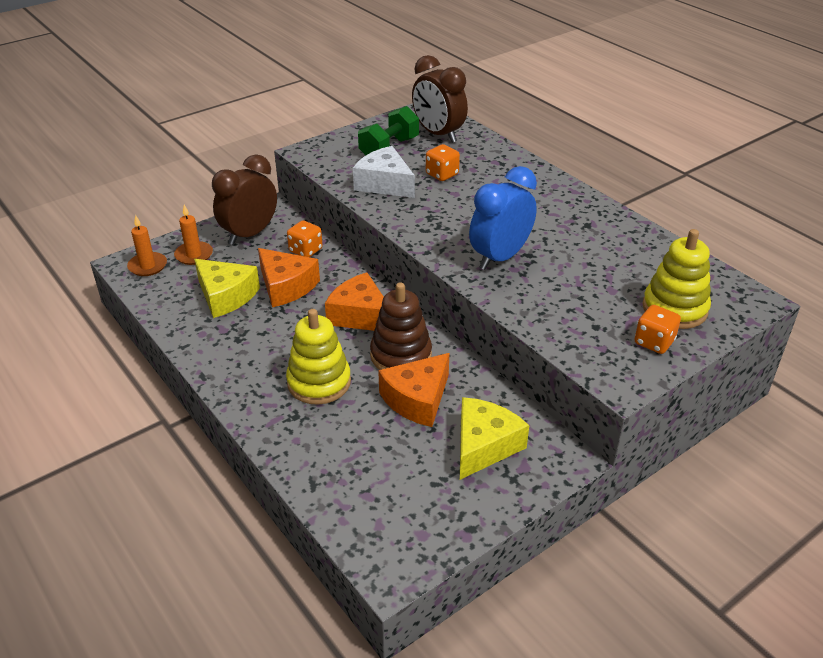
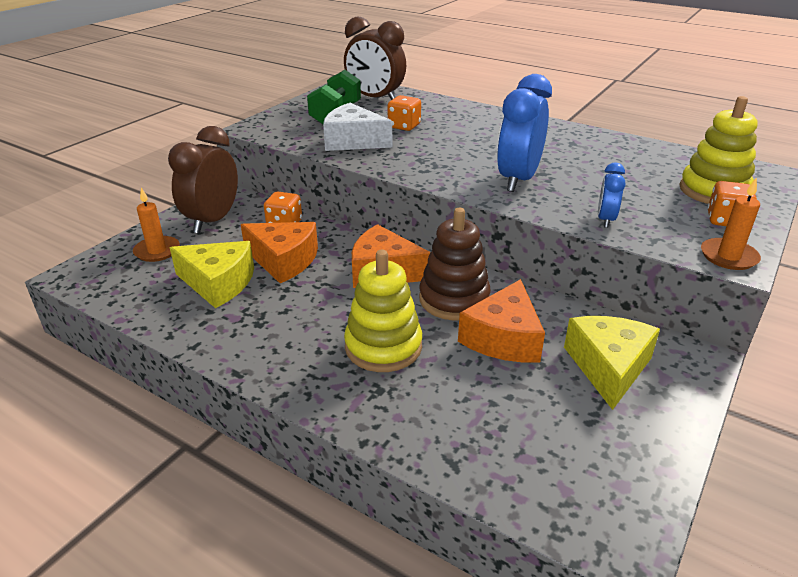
camera: 20 degrees left, 5 degrees down
(147, 266) = (104, 272): orange candle -> orange candle (728, 256)
(543, 316) = (605, 220): none -> blue clock

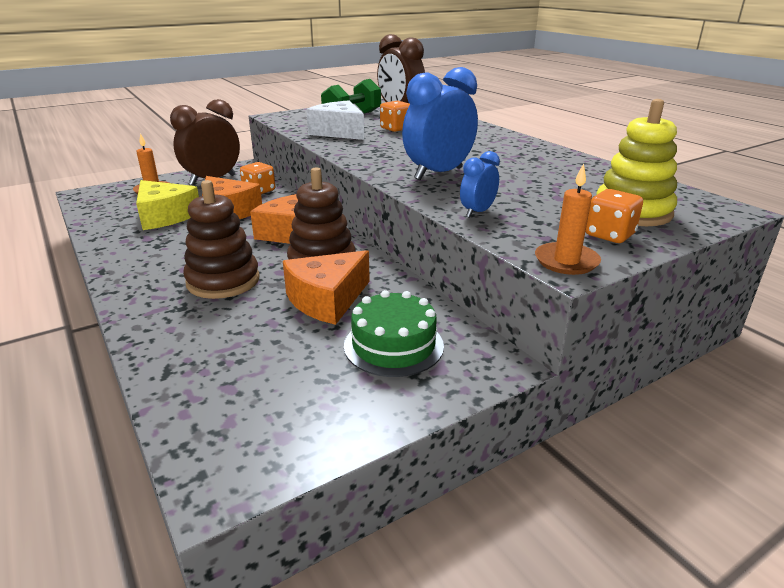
camera: 25 degrees right, 5 degrees down
(383, 347) = (223, 281): yellow stacking toy -> brown stacking toy
(608, 367) = (393, 345): yellow cheese -> green cake

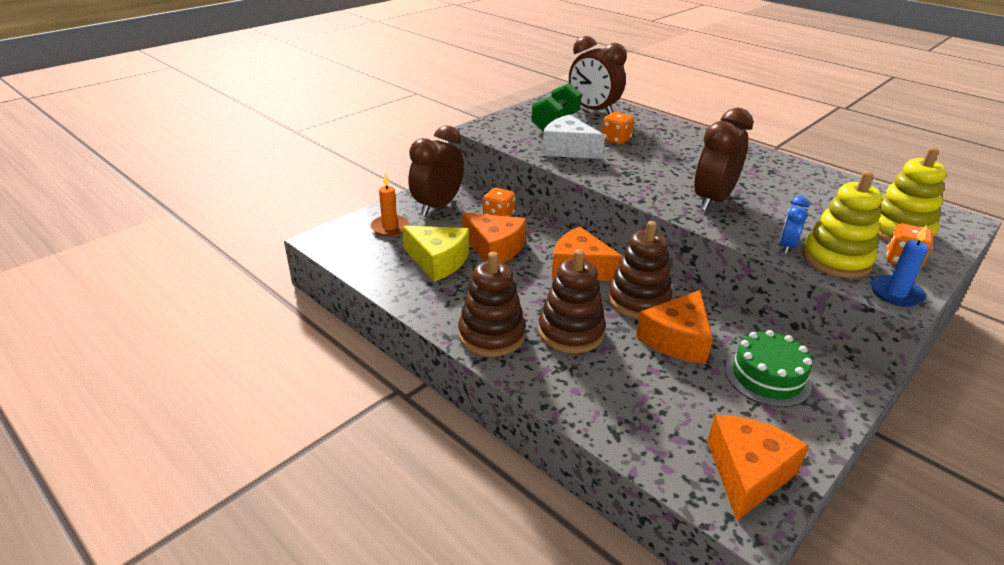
camera: 15 degrees left, 5 degrees up
(144, 274) = (491, 335): none -> brown stacking toy
(270, 434) = (747, 473): none -> orange cheese
(438, 174) = (712, 201): blue clock -> brown clock
(524, 227) = (836, 259): none -> yellow stacking toy
(566, 261) = (895, 293): orange candle -> blue candle

